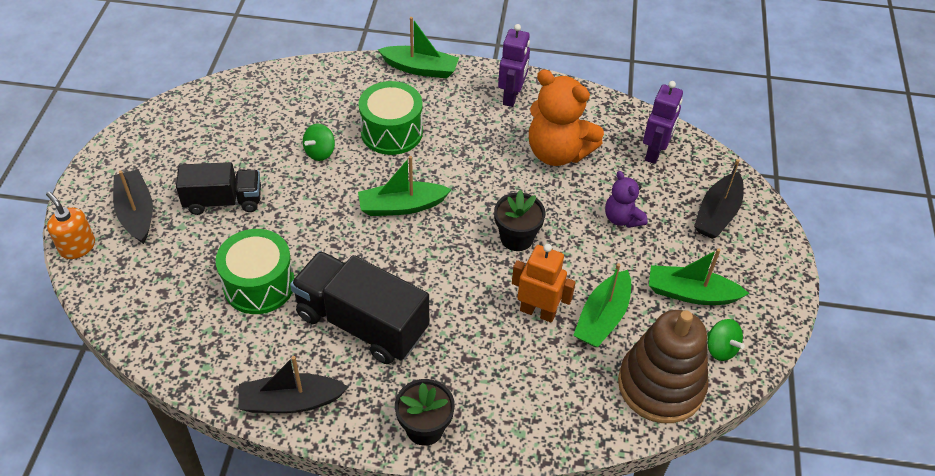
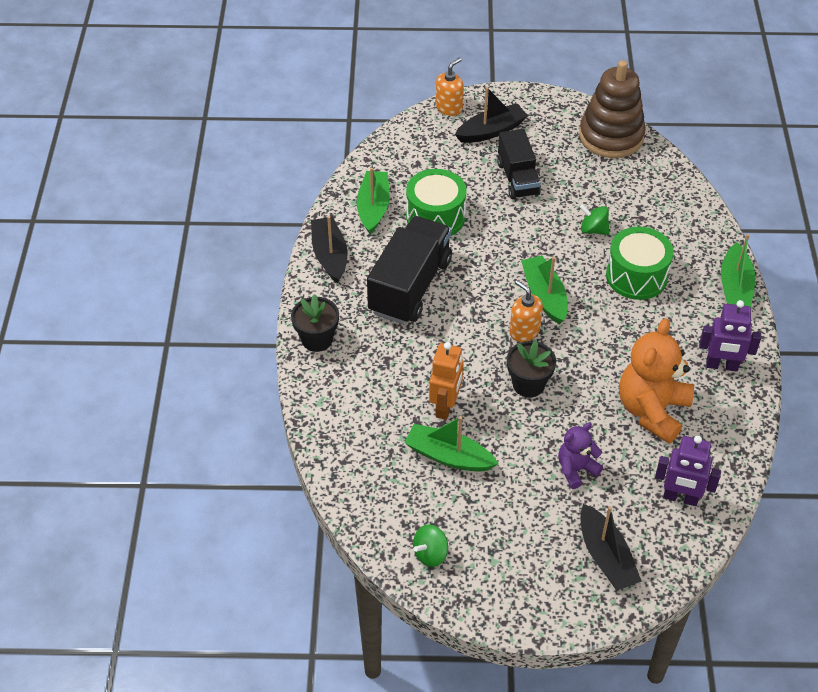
camera: 85 degrees right, 0 degrees up
(446, 230) = (524, 331): none -> orange soap dispenser
(660, 385) = (381, 503): brown stacking toy -> brown stacking toy (611, 136)
(691, 293) = (492, 529): green boat -> green boat (373, 207)
(717, 214) = (606, 556): black boat -> black boat turned 135 degrees counterclockwise

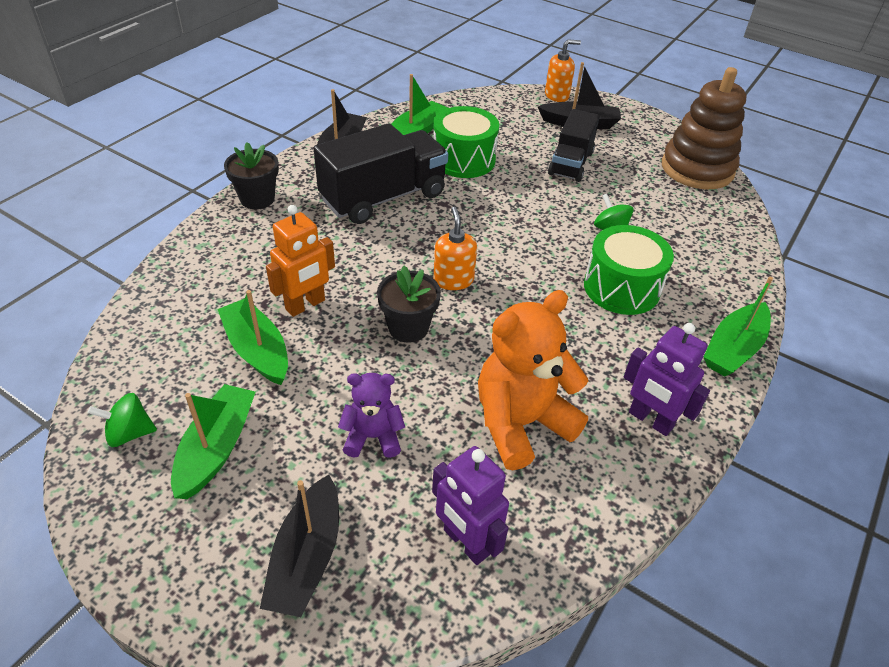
camera: 30 degrees right, 5 degrees down
(544, 295) = (505, 260): green boat -> green boat (216, 448)

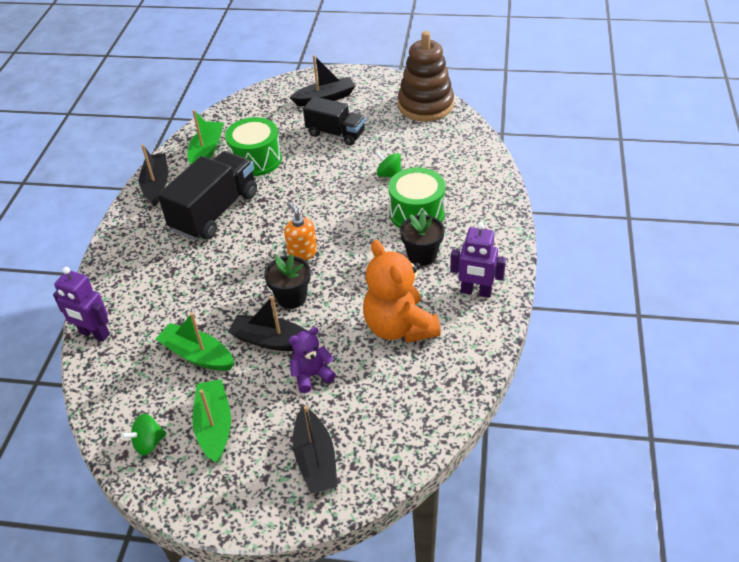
camera: 20 degrees left, 0 degrees up
(257, 199) = (119, 250): black flower pot -> black flower pot (422, 255)
(305, 305) = (210, 311): orange robot -> none
(352, 370) = (272, 341): none -> black boat
(465, 542) = (404, 409): purple robot -> purple robot (94, 334)
(521, 423) = (399, 327): orange teddy bear -> orange teddy bear turned 60 degrees counterclockwise
(557, 95) = (296, 81): orange soap dispenser -> none
(570, 163) = (336, 134): black truck -> black truck turned 60 degrees counterclockwise
(733, 349) = (505, 226): green boat -> none

